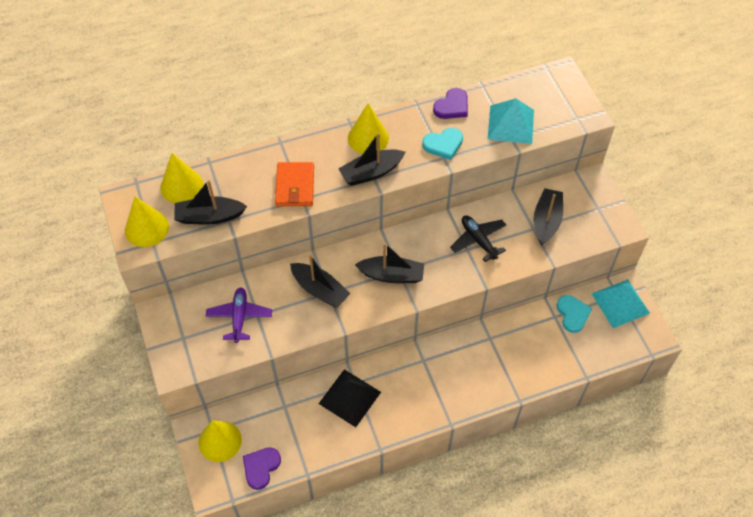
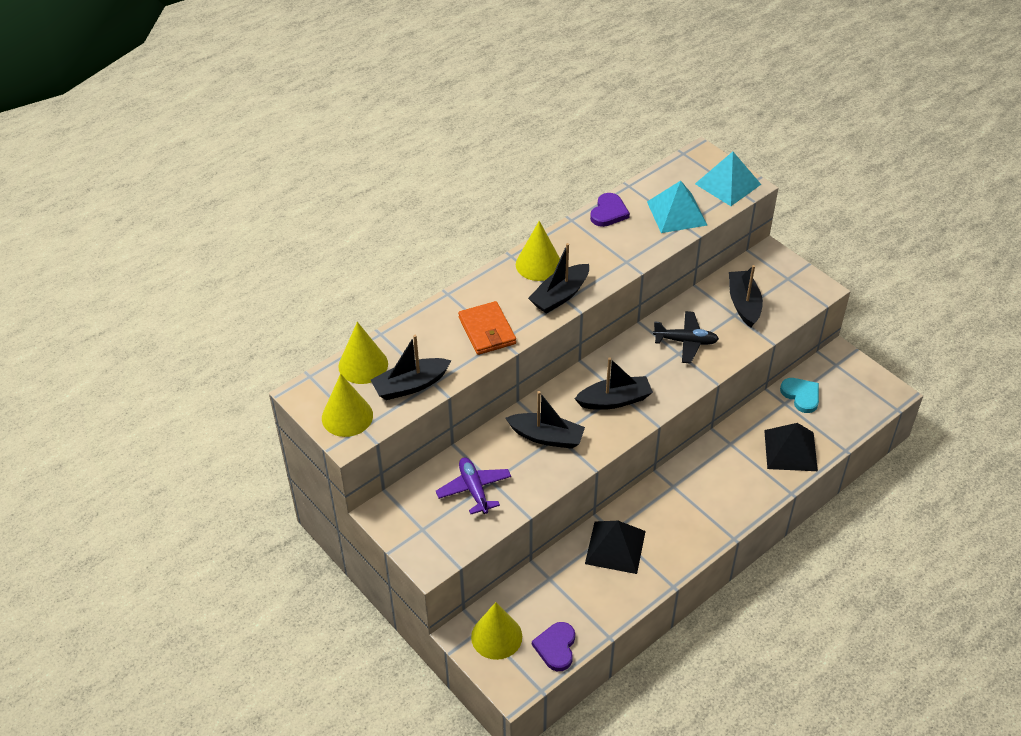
camera: 20 degrees left, 10 degrees down
(443, 144) = (619, 250): turquoise heart -> none
(478, 240) = (685, 341): black plane -> black plane turned 150 degrees clockwise
(538, 361) = (790, 450): none -> black pyramid
(620, 303) = (842, 371): turquoise pyramid -> turquoise pyramid (728, 184)

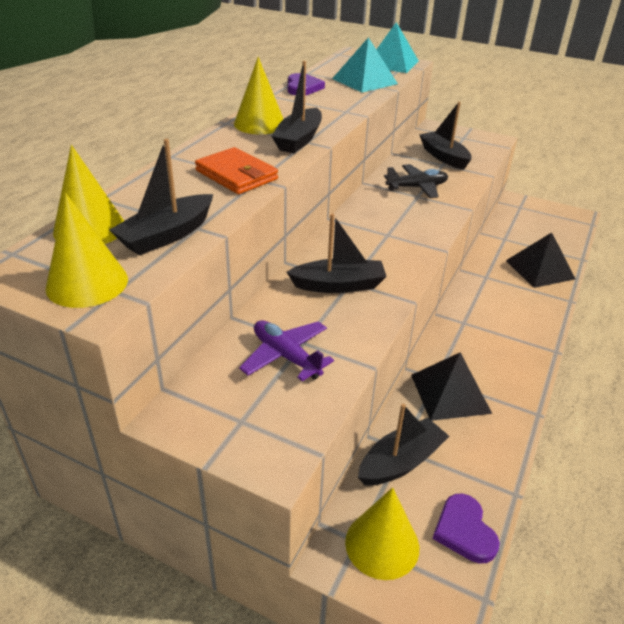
camera: 25 degrees left, 10 degrees down
(614, 400) = (386, 240): black boat -> black boat (401, 462)
(801, 395) = (513, 231): turquoise heart -> none

